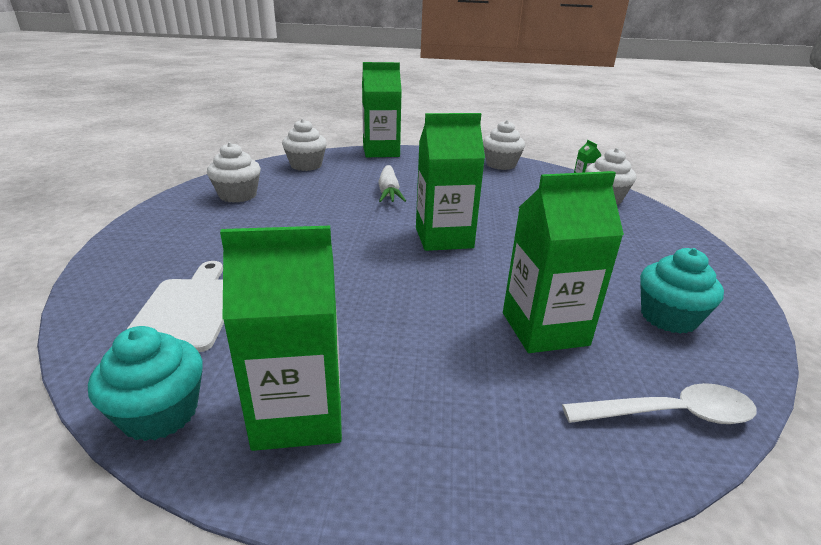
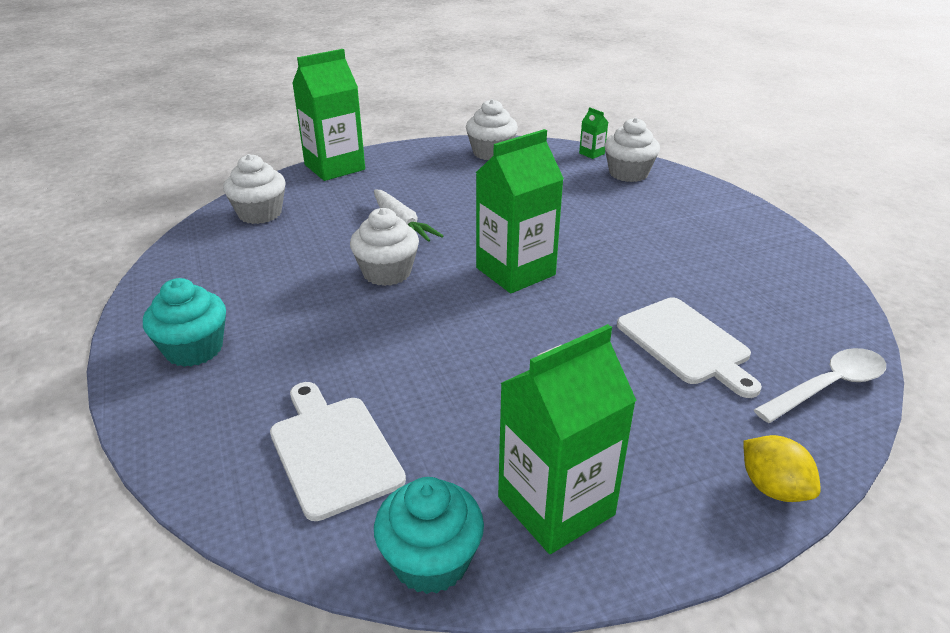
camera: 25 degrees left, 5 degrees up
(238, 195) = (219, 284): white cupcake -> white cupcake (387, 272)
(522, 487) = (773, 488): none -> yellow lemon
(544, 329) = (686, 343): green carton -> white cutting board
(668, 317) = (771, 296): turquoise cupcake -> turquoise cupcake (194, 349)

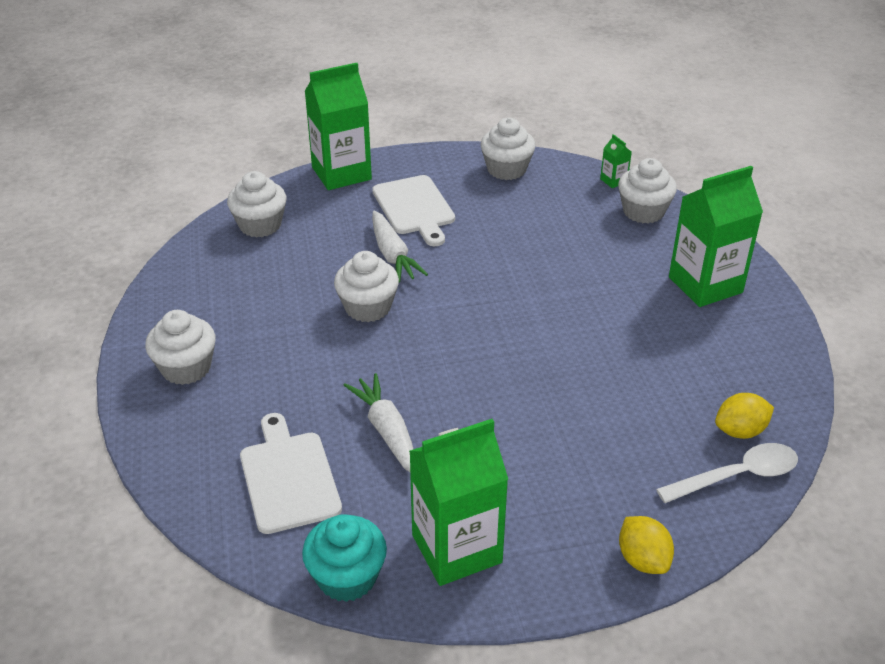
camera: 10 degrees right, 5 degrees up
(194, 349) = (186, 368): turquoise cupcake -> white cupcake
(437, 387) = (387, 431): none -> white carrot
(515, 271) = (489, 320): green carton -> green carton (705, 285)
(686, 343) = (624, 417): white cutting board -> white cutting board (415, 208)
(808, 343) = (740, 431): none -> yellow lemon

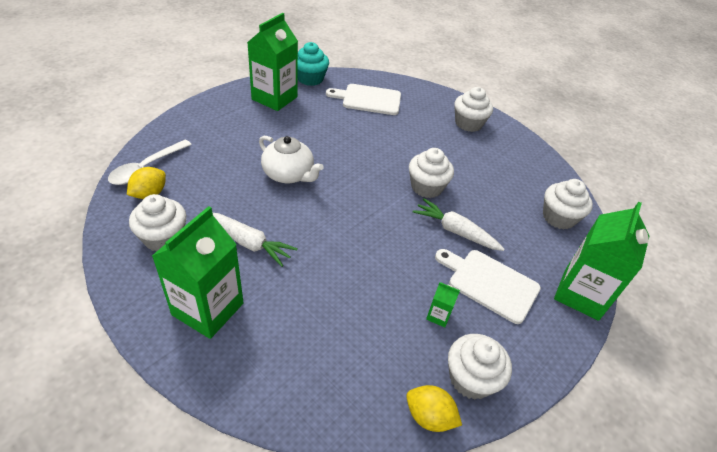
camera: 140 degrees right, 5 degrees up
(288, 477) = (368, 99): white cutting board -> white cutting board turned 150 degrees clockwise
(387, 431) = (346, 129): white carrot -> white carrot (250, 243)
(534, 389) = (289, 174): none -> white teapot
(613, 181) = (360, 422): green carton -> green carton (438, 316)
(643, 211) = (304, 384): white cupcake -> white cupcake (163, 238)
(643, 560) = (187, 118): yellow lemon -> yellow lemon (429, 417)

